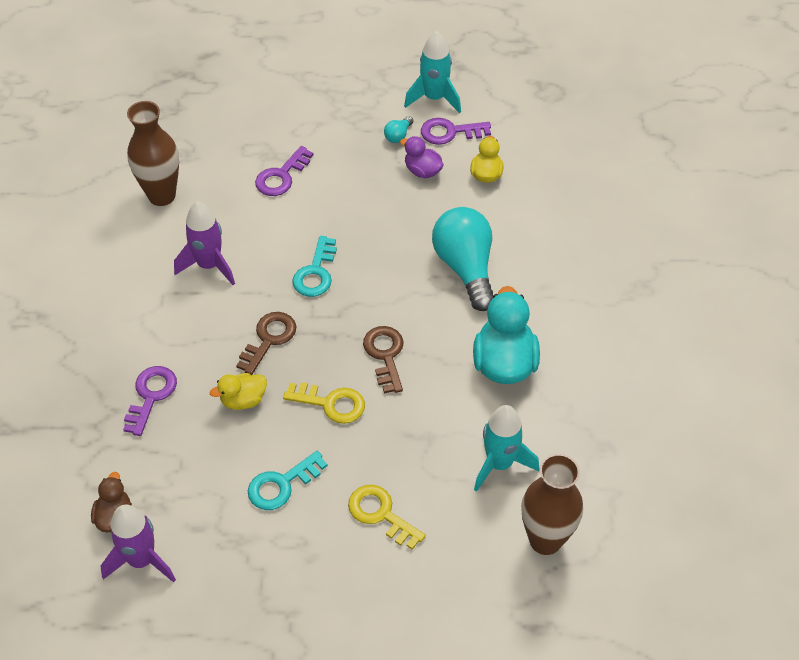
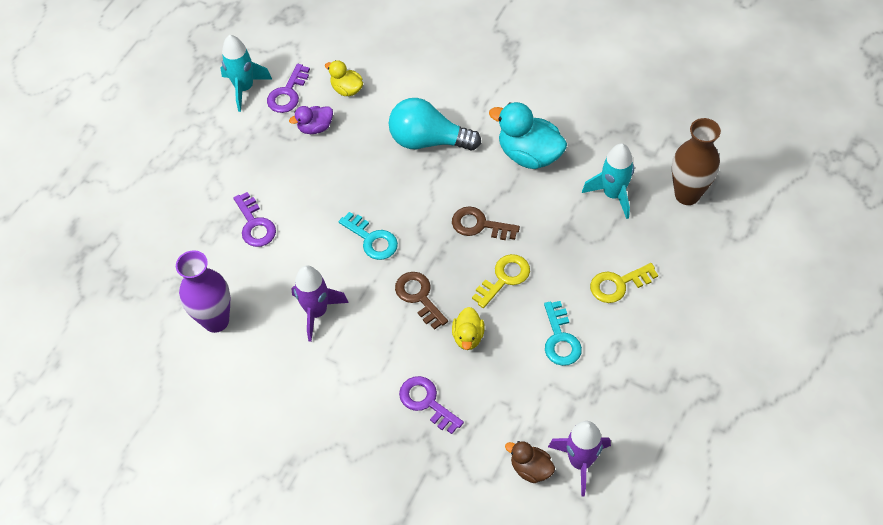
camera: 60 degrees left, 5 degrees up
(162, 195) = (216, 321): brown vase -> purple vase
(398, 135) = (267, 128): turquoise light bulb -> none

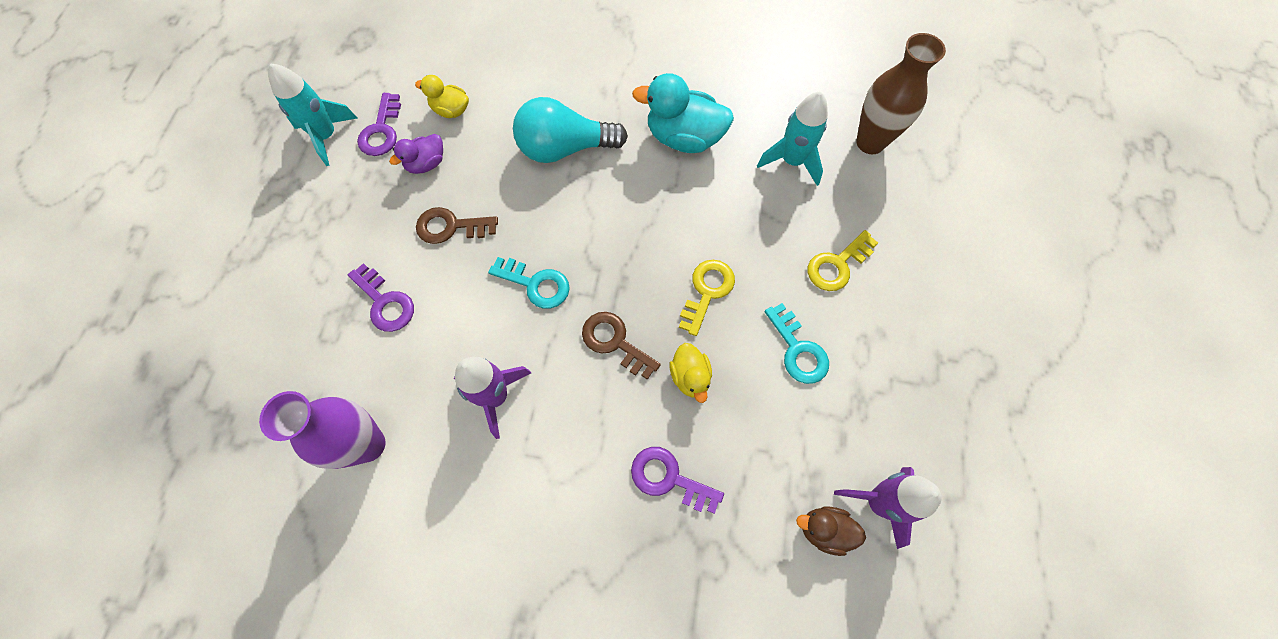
camera: 20 degrees left, 10 degrees up
(479, 225) = (656, 234): brown key -> brown key (451, 227)

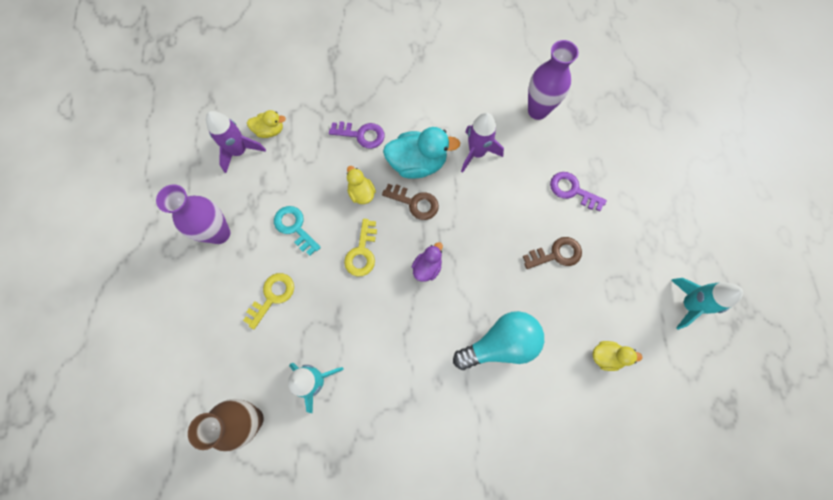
camera: 165 degrees right, 5 degrees up
(381, 131) = (650, 321): purple key -> none
(426, 164) = (600, 300): purple duck -> purple duck (427, 267)
(536, 284) = (480, 227): turquoise key -> none
(684, 138) = (408, 381): turquoise duck -> turquoise duck (417, 163)
(824, 530) = (270, 130): brown duck -> yellow duck
(911, 369) = (219, 233): none -> purple vase

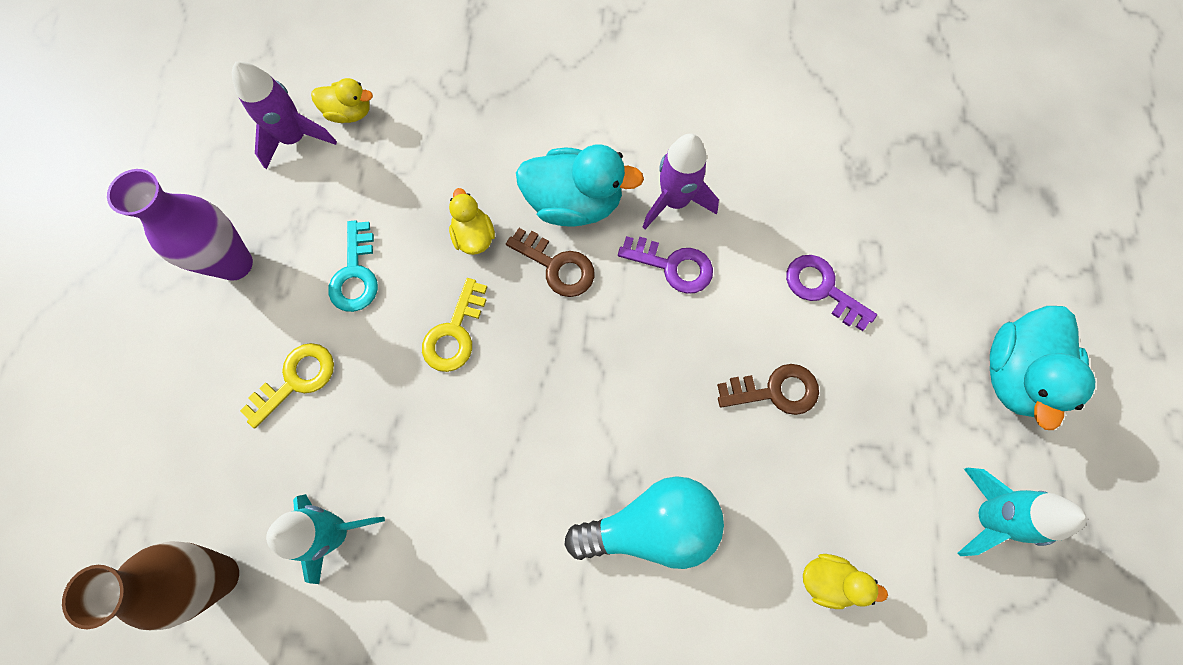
camera: 10 degrees right, 0 degrees up
(295, 227) = (355, 274): turquoise key -> turquoise key turned 150 degrees counterclockwise
(361, 135) = (493, 142): purple key -> purple key (673, 266)
(427, 267) = (555, 376): purple duck -> none
(537, 110) = (789, 148): purple vase -> none
(690, 221) = (1014, 373): none -> turquoise duck

